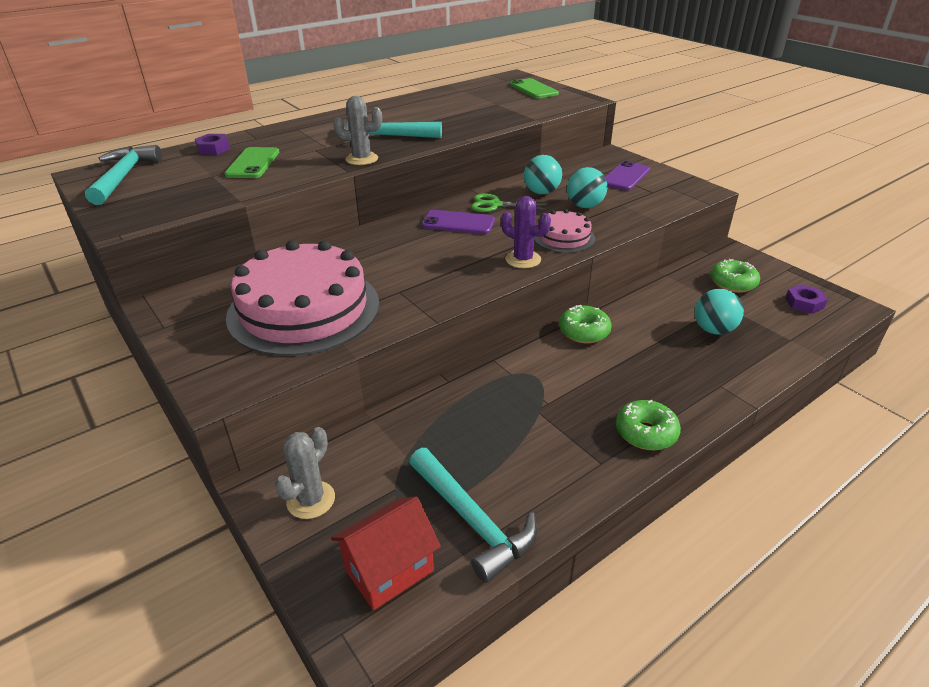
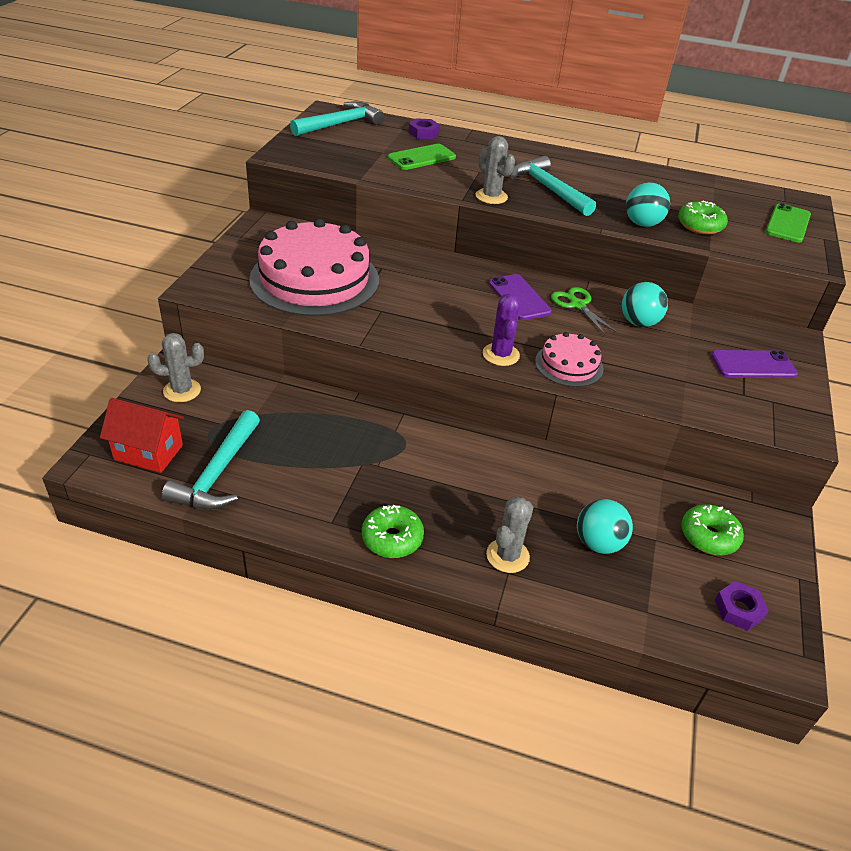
camera: 50 degrees right, 5 degrees up
(584, 206) = (647, 358): turquoise ball -> turquoise ball (642, 224)
(584, 332) = (498, 452): green donut -> green donut (700, 226)
(702, 378) = (507, 556): none -> grey cactus

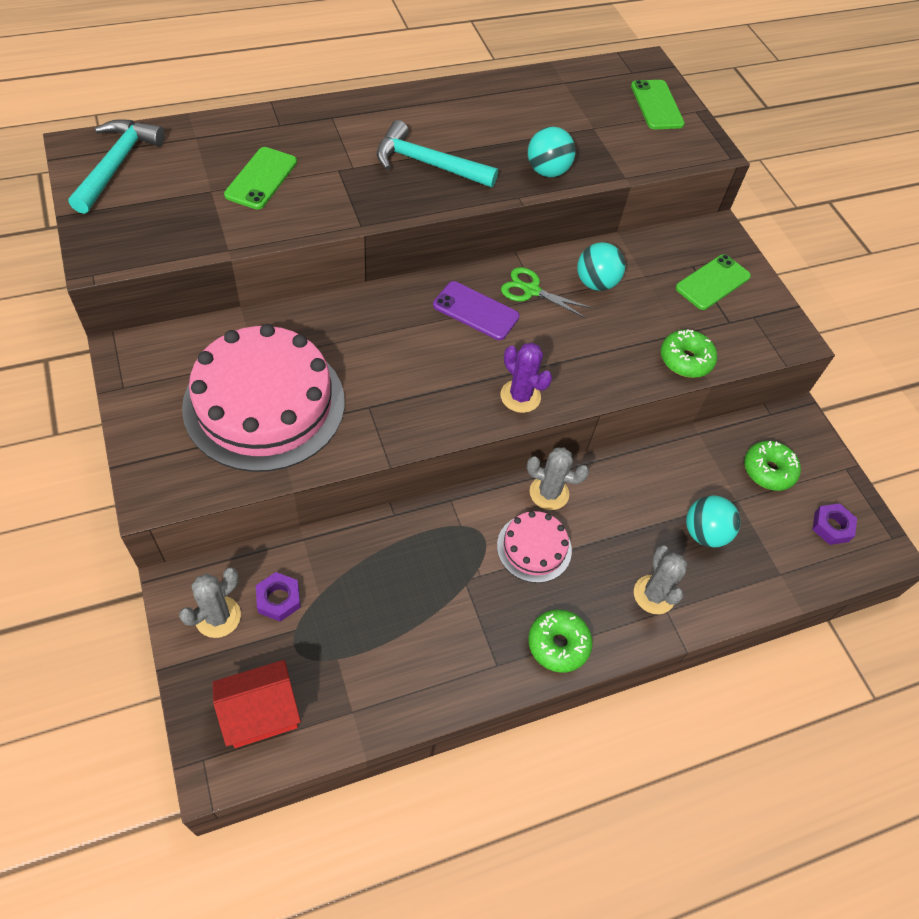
camera: 40 degrees left, 15 degrees up
(218, 473) = (350, 687): turquoise hammer -> none
(423, 133) = (226, 134): purple nut -> purple nut (278, 599)
(491, 196) = (384, 205): grey cactus -> grey cactus (549, 493)
(569, 365) = (583, 372): pink cake -> pink cake (534, 548)
(700, 226) = (594, 147): green donut -> green donut (685, 360)
(753, 365) = (712, 282): purple phone -> green phone

